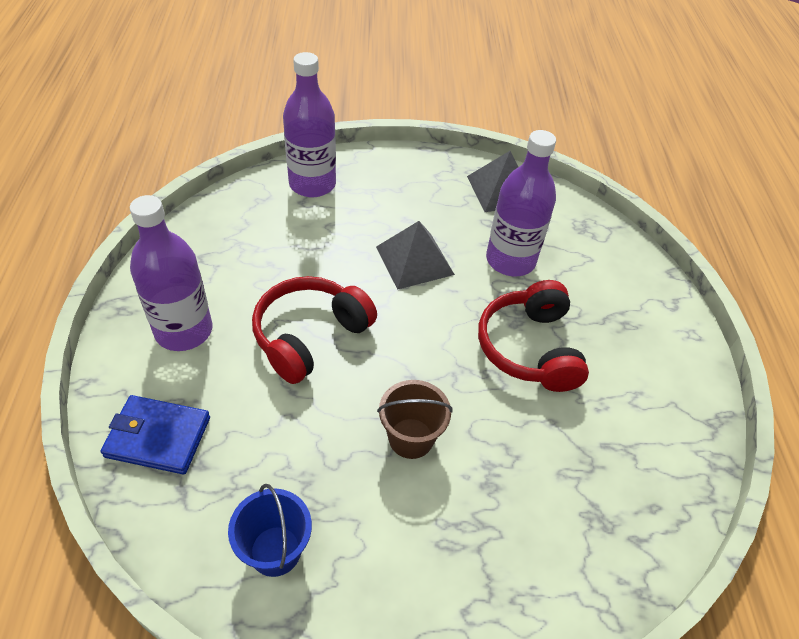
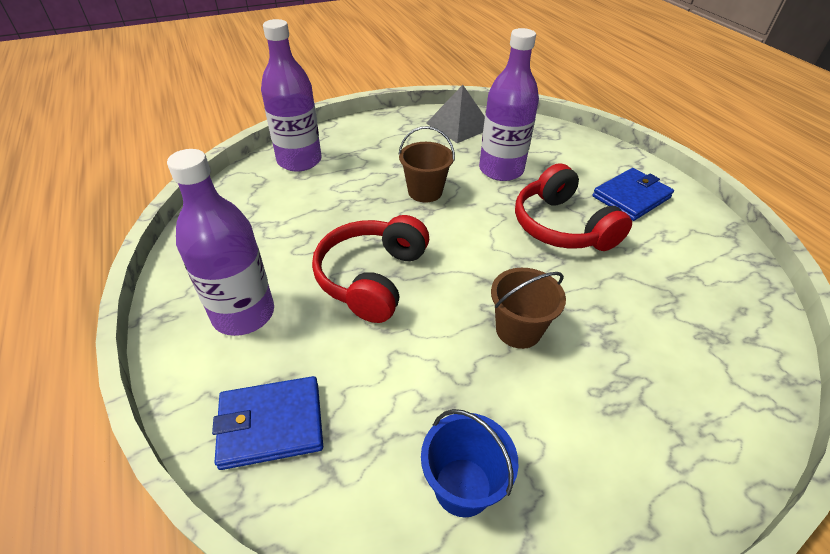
camera: 20 degrees left, 5 degrees down
(414, 260) = (425, 192): grey pyramid -> brown bucket
(632, 341) = (631, 197): none -> blue wallet

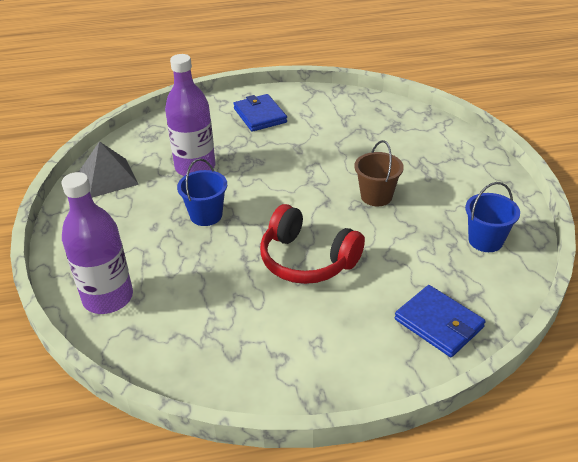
camera: 75 degrees left, 5 degrees down
(243, 314) = (329, 341): purple bottle -> none
(271, 424) = (438, 323): blue wallet -> blue wallet turned 45 degrees counterclockwise
(425, 192) = (206, 215): brown bucket -> blue bucket
(561, 226) = (280, 154): red headphones -> none

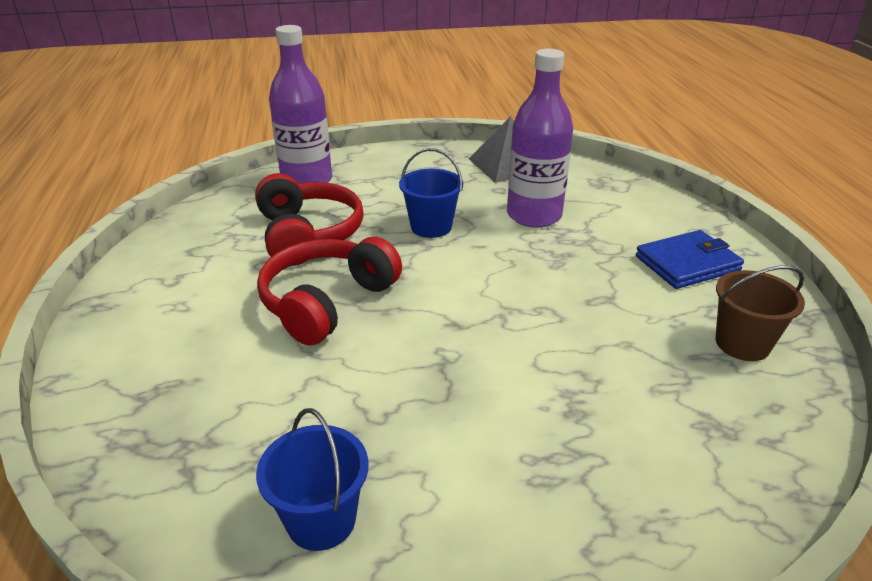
camera: 90 degrees right, 5 degrees down
(211, 283) = (308, 234): none -> red headphones
(376, 196) = (468, 380): brown bucket -> brown bucket (742, 343)
(438, 323) = (151, 420): blue wallet -> none

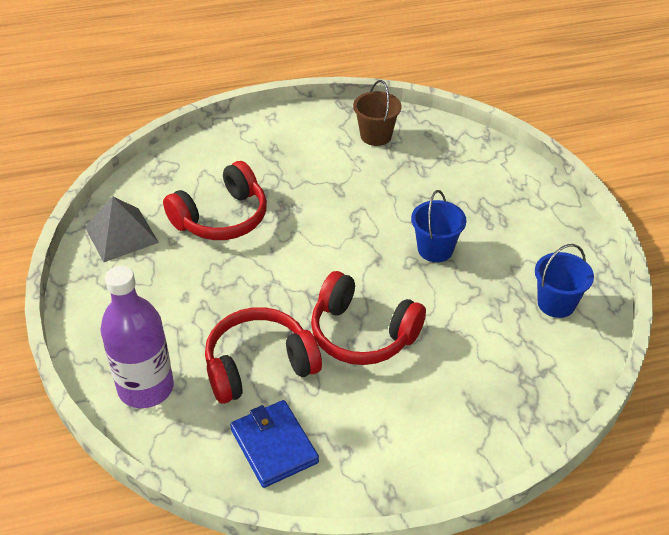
camera: 95 degrees left, 10 degrees up
(431, 227) = (242, 281): blue bucket -> blue bucket (435, 249)
(534, 215) = (222, 218): purple bottle -> red headphones
(687, 263) = (290, 145): blue wallet -> blue wallet (274, 446)

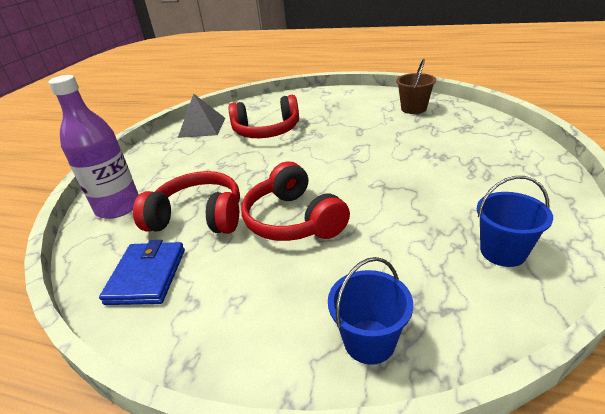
camera: 35 degrees right, 10 degrees down
(435, 249) = (406, 180): blue bucket -> blue bucket (369, 341)

